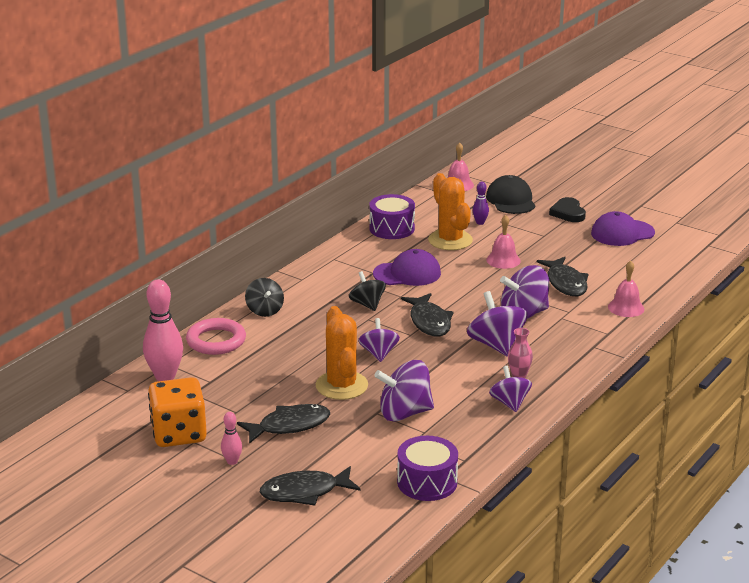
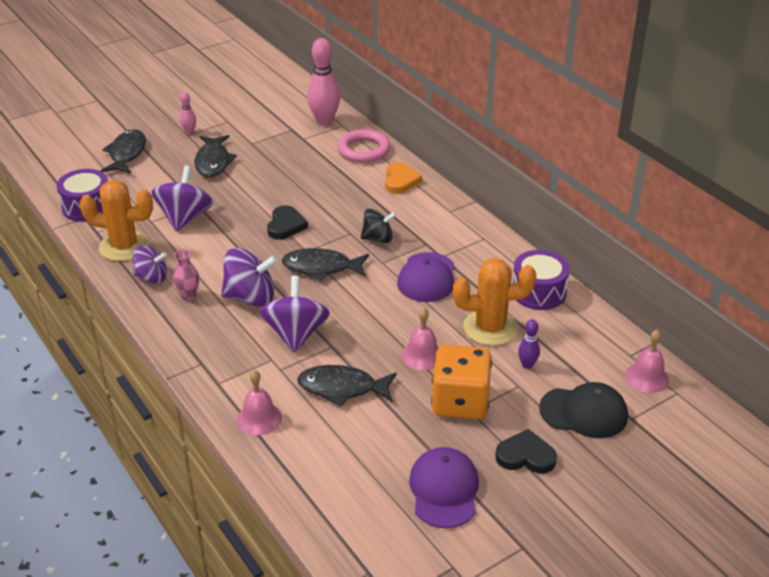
camera: 110 degrees right, 10 degrees up
(179, 434) = (242, 117): orange dice -> orange dice (460, 402)
(265, 310) = (400, 181): black spinning top -> orange heart
(341, 386) = (249, 196): orange cactus -> orange cactus (124, 246)
(379, 353) = (286, 225): purple spinning top -> black heart

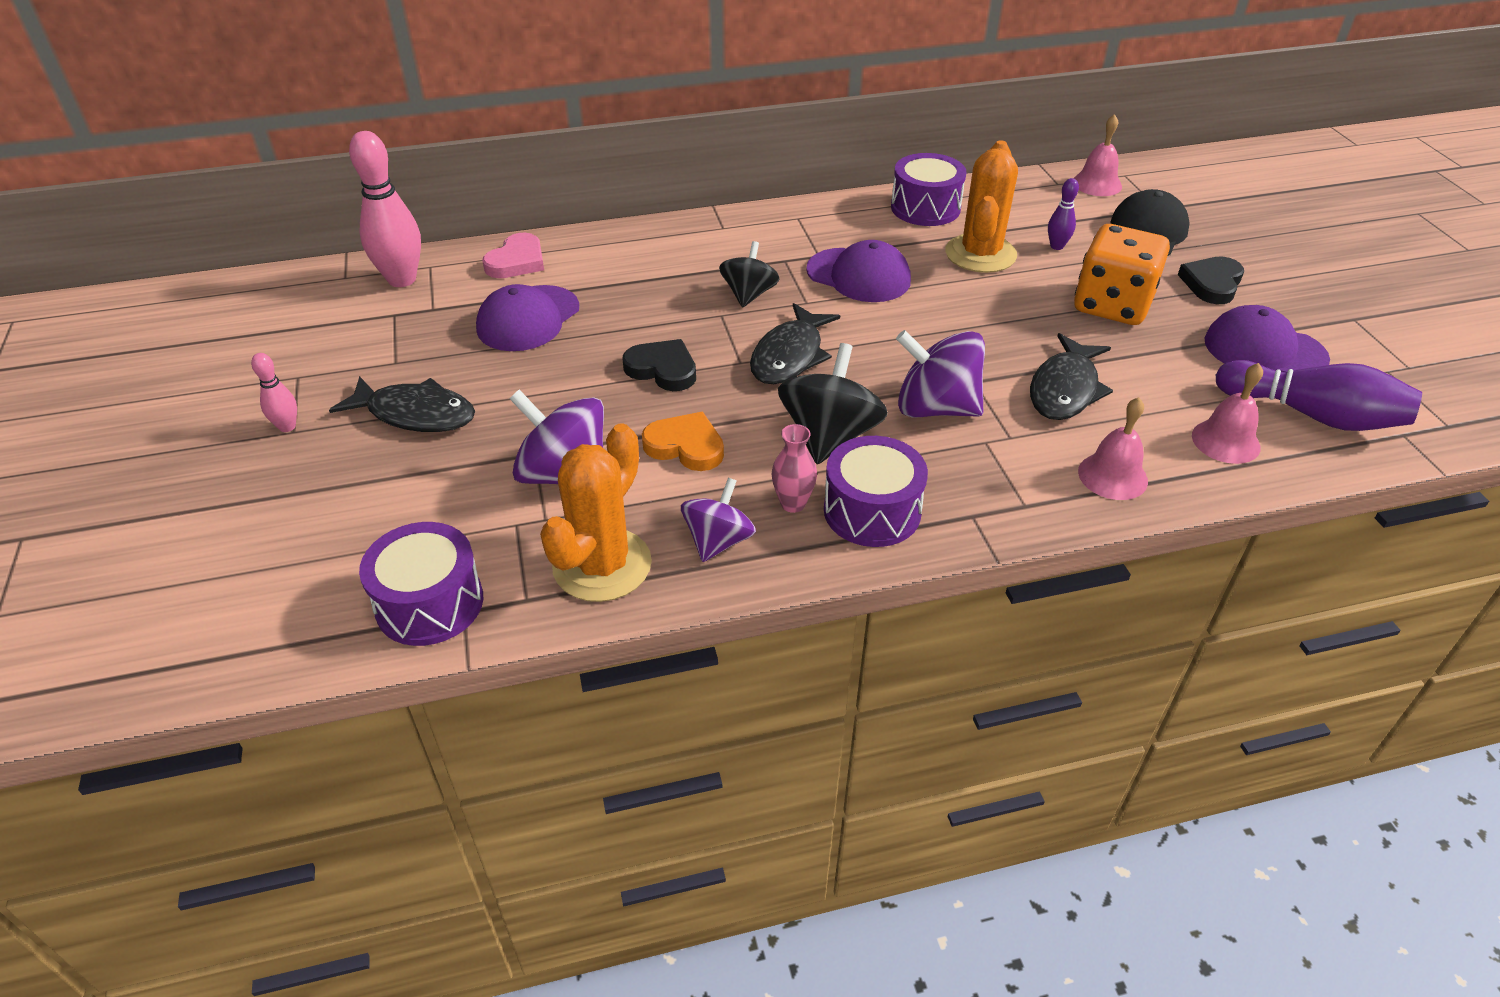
camera: 70 degrees left, 5 degrees up
(126, 153) = (283, 520): black fish -> none
(192, 325) = (872, 511): none -> purple drum
(250, 297) = (829, 437): purple spinning top -> black spinning top
(310, 170) = (528, 319): none -> purple cap
(363, 150) = (517, 261): pink ring -> pink heart
(370, 518) = (1312, 415): none -> purple bowling pin
(400, 181) = (623, 248): orange heart -> orange heart (685, 446)
(422, 355) = (1017, 313): pink bell -> pink bell (1225, 441)

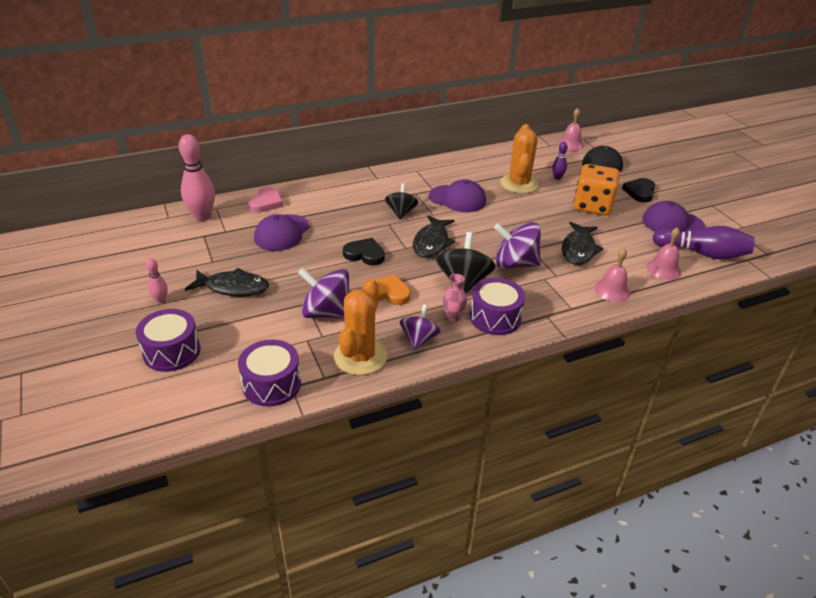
camera: 10 degrees left, 5 degrees down
(925, 208) = (484, 161): purple drum -> purple drum (172, 351)

